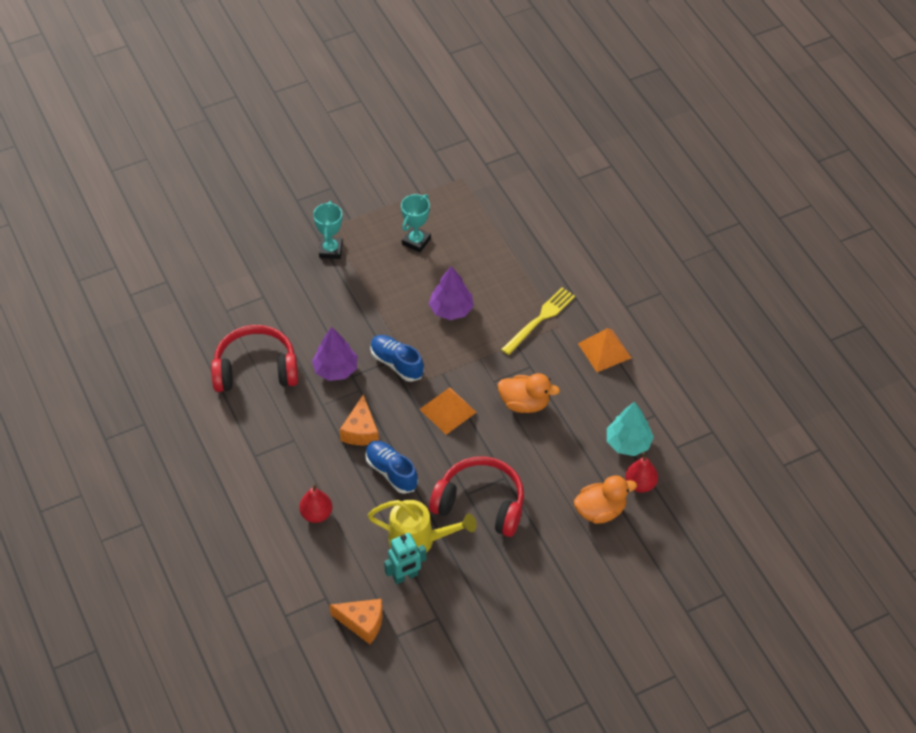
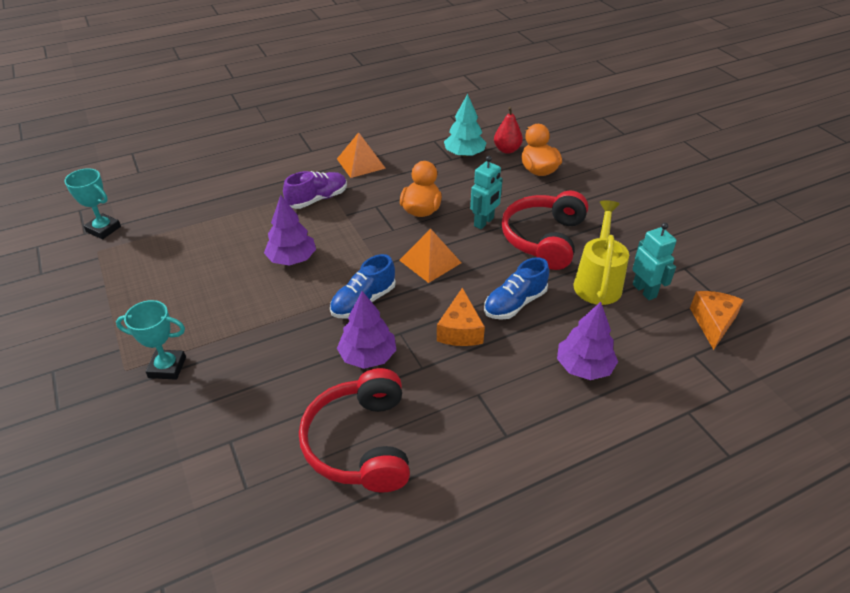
camera: 90 degrees left, 10 degrees down
(316, 514) = (584, 367): red pear -> purple tree
(361, 431) = (460, 330): orange cheese -> orange cheese turned 90 degrees clockwise
(416, 241) = (181, 287): turquoise trophy -> turquoise trophy (103, 229)
(506, 455) = (484, 222): none -> turquoise robot
(540, 319) = (317, 199): yellow fork -> purple shoe

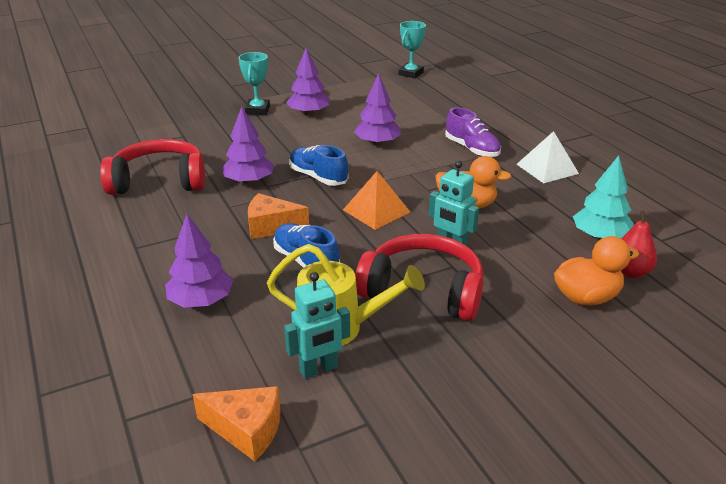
camera: 90 degrees right, 10 degrees down
(195, 316) = (309, 113): none -> purple tree
(361, 163) = (547, 168): orange pyramid -> white pyramid

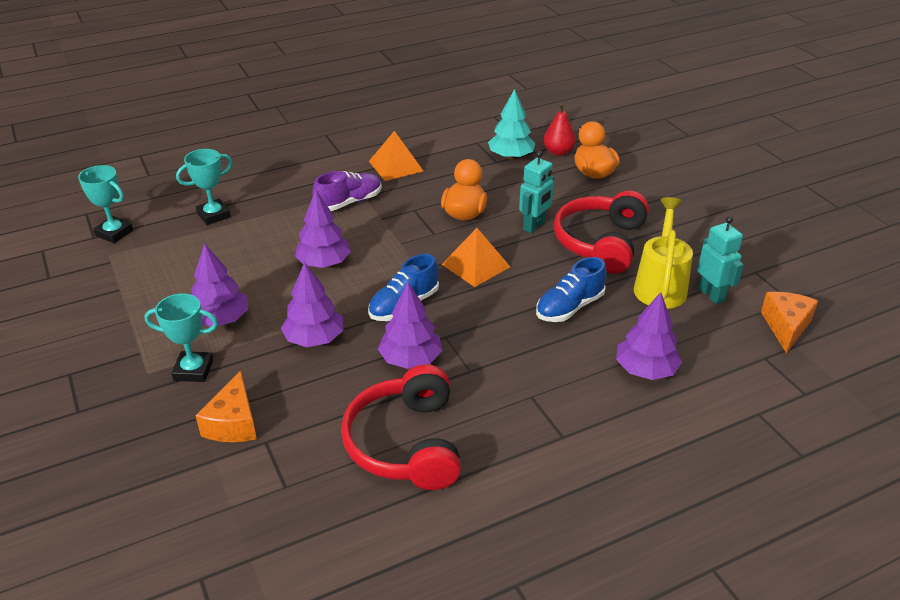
camera: 90 degrees left, 5 degrees up
(271, 226) = (510, 334): orange cheese -> orange cheese (233, 423)
(282, 145) = (314, 339): none -> purple tree
(439, 100) = (213, 215): none -> turquoise trophy
(547, 168) = (396, 166): white pyramid -> orange pyramid

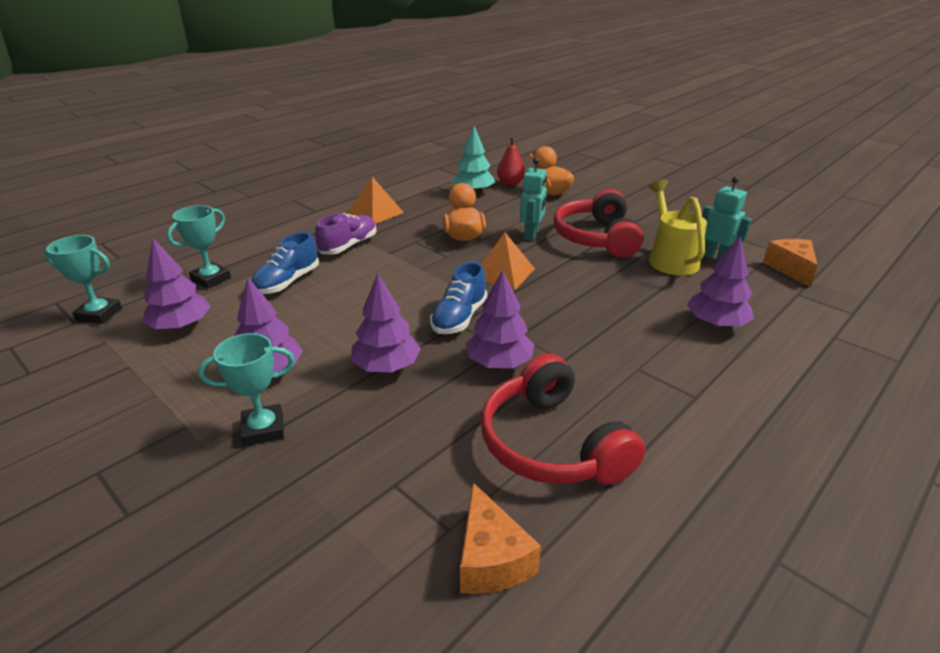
camera: 20 degrees left, 5 degrees down
(233, 423) = (343, 474): orange cheese -> orange cheese (491, 558)
(324, 263) = (354, 298): purple tree -> purple tree (181, 326)
(569, 307) = (611, 289): blue shoe -> blue shoe (287, 282)

